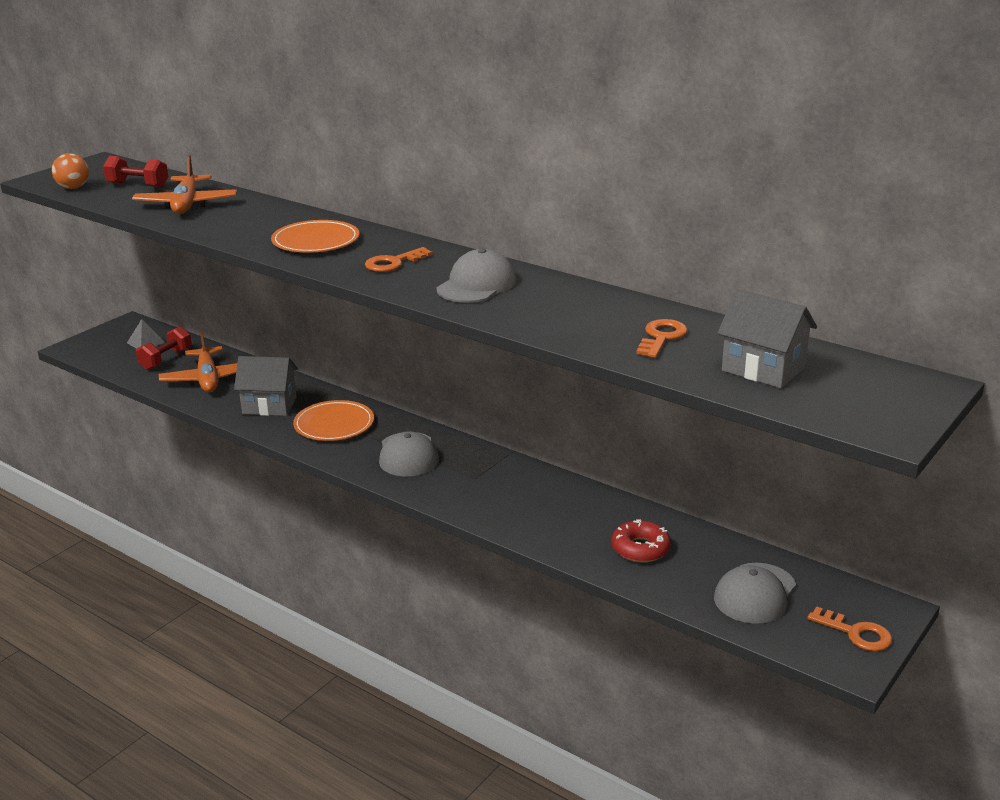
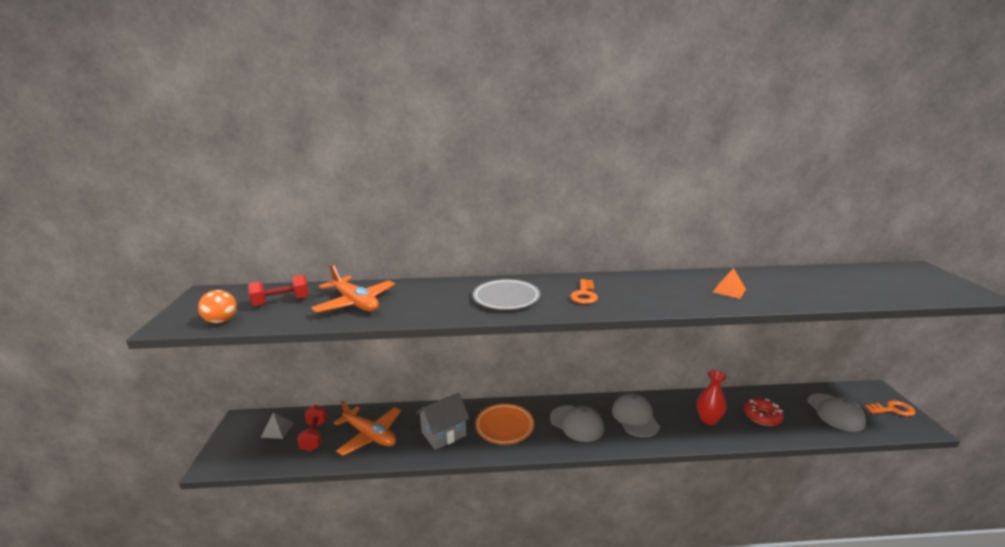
camera: 40 degrees left, 5 degrees down
(316, 241) = (506, 297): orange plate -> grey plate
(477, 285) = (657, 291): grey cap -> grey cap (635, 417)
(558, 311) = (729, 290): none -> orange pyramid
(563, 519) = (708, 419): none -> red vase
(661, 337) = (799, 286): orange key -> none
(763, 369) = (868, 285): grey house -> none

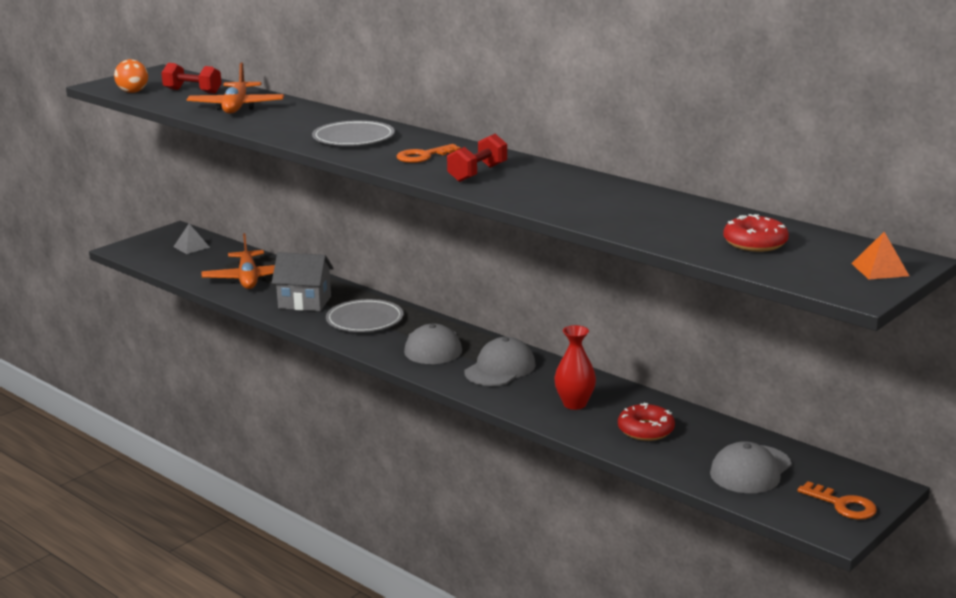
camera: 45 degrees right, 0 degrees up
(314, 436) = (209, 262): red dumbbell -> red dumbbell (477, 173)
(504, 426) = (364, 320): orange plate -> grey plate
(729, 290) = (571, 196): orange pyramid -> orange pyramid (879, 269)
(866, 284) = (755, 243): none -> red donut

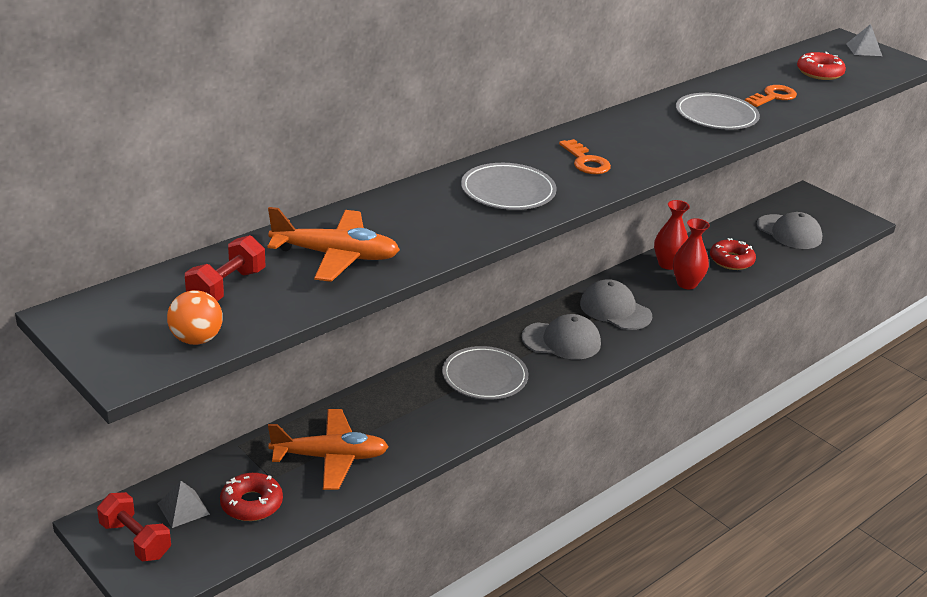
camera: 85 degrees left, 10 degrees up
(196, 263) = (251, 504): none -> red donut
(304, 302) = (423, 415): grey house -> none
(477, 173) = (646, 143): red dumbbell -> red dumbbell (135, 540)
(569, 197) = (716, 115): none -> grey plate
(611, 393) = (668, 264): none -> red vase
(842, 505) = (831, 211): orange key -> orange key (773, 97)
(879, 269) = (864, 50): orange pyramid -> grey pyramid

